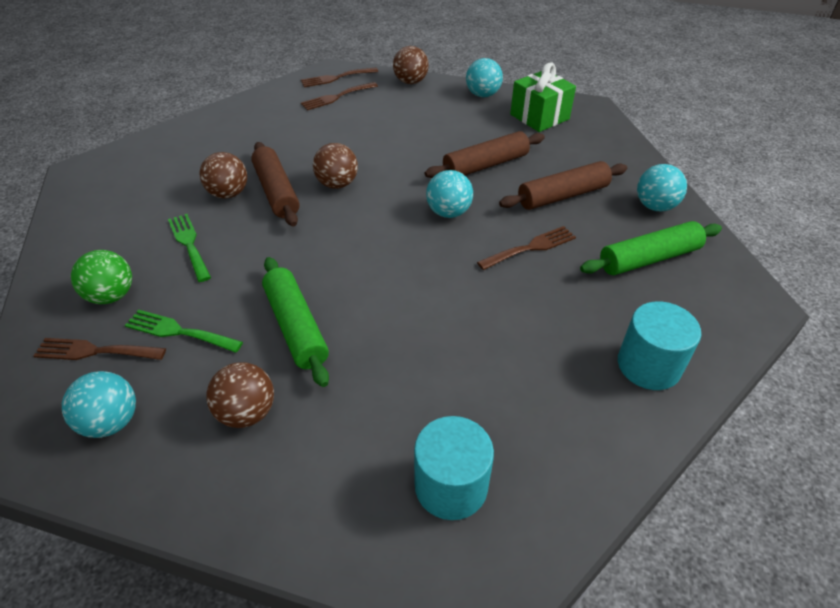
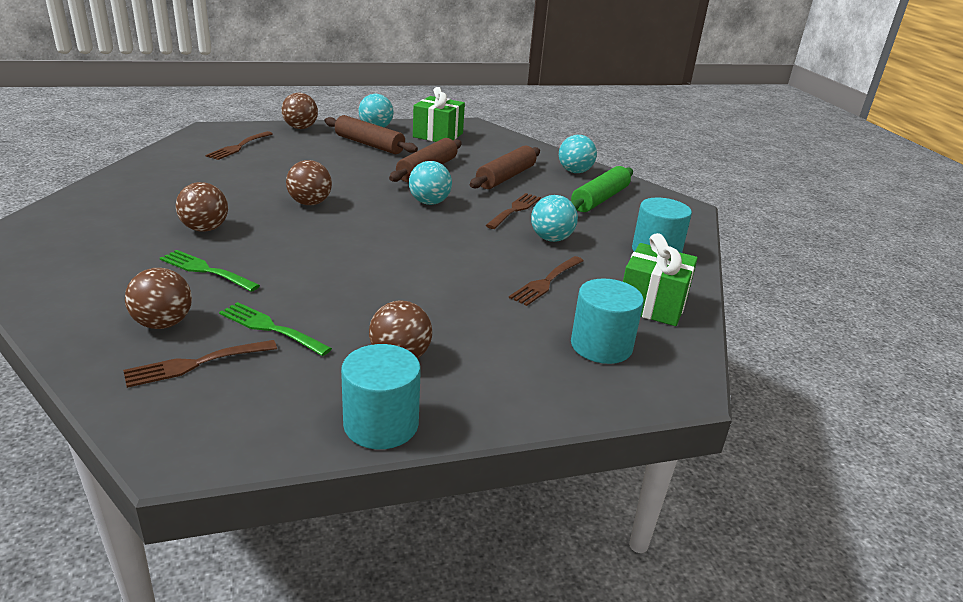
camera: 35 degrees left, 15 degrees down
(111, 422) = (276, 402): turquoise ball -> turquoise ball (551, 239)
(112, 296) = (163, 323): green ball -> brown ball
(162, 490) = (381, 424): none -> turquoise cylinder
(179, 331) = (270, 328): green fork -> green fork turned 45 degrees clockwise
(276, 191) = (255, 218): brown rolling pin -> brown rolling pin (369, 144)
(296, 327) = (380, 297): green rolling pin -> none
(336, 78) = (222, 134): brown fork -> brown fork (546, 282)
(567, 448) = (652, 304): none -> green gift

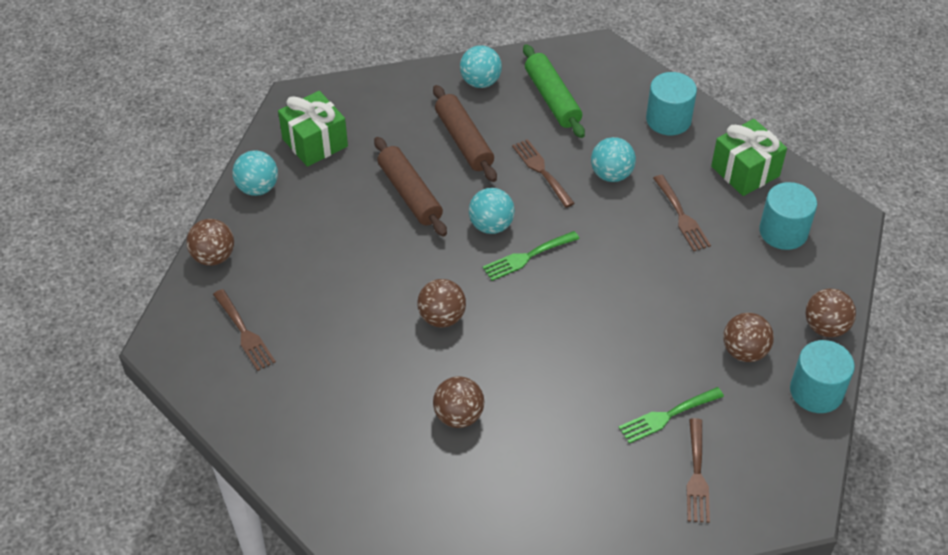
camera: 55 degrees left, 20 degrees up
(163, 323) = (627, 483): brown ball -> brown ball (825, 327)
(205, 270) = (547, 435): green fork -> green fork (527, 257)
(369, 144) = (307, 213): brown rolling pin -> none

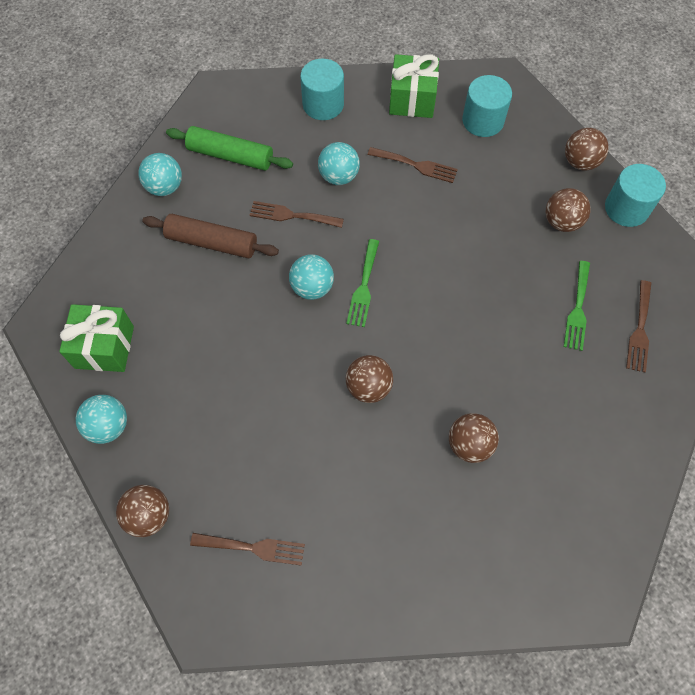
camera: 50 degrees left, 15 degrees up
(410, 194) = (227, 318): brown rolling pin -> none
(697, 475) = (640, 330): brown fork -> brown fork turned 60 degrees clockwise

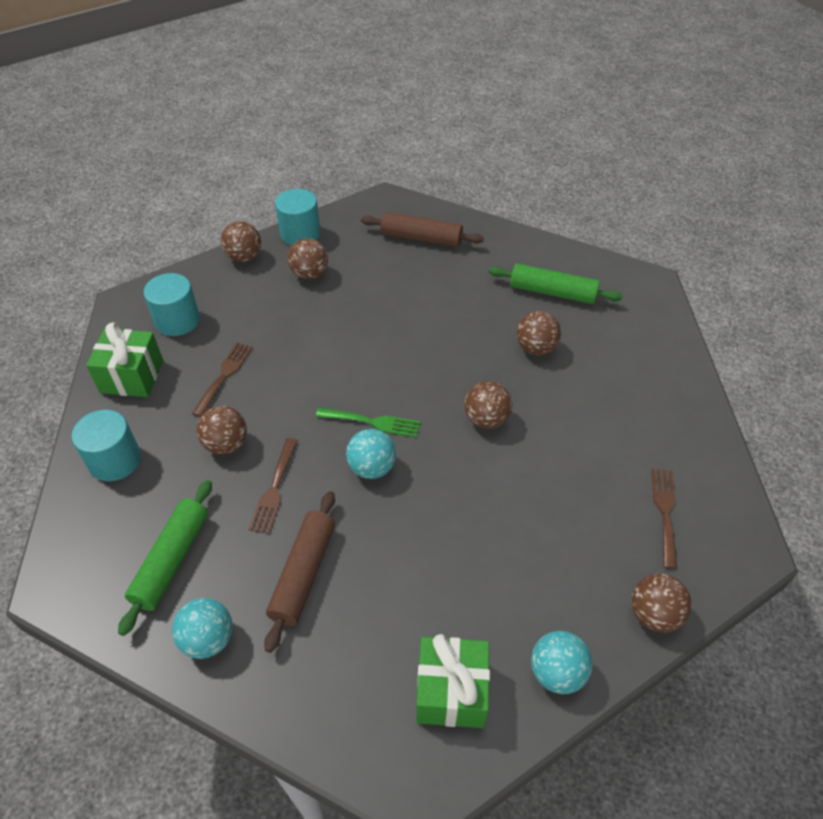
camera: 90 degrees left, 15 degrees down
(339, 176) = (226, 444): turquoise ball -> brown ball
(563, 473) = (552, 292): none -> green rolling pin
(578, 309) = (401, 271): green fork -> none
(640, 330) = (421, 238): brown fork -> brown rolling pin

